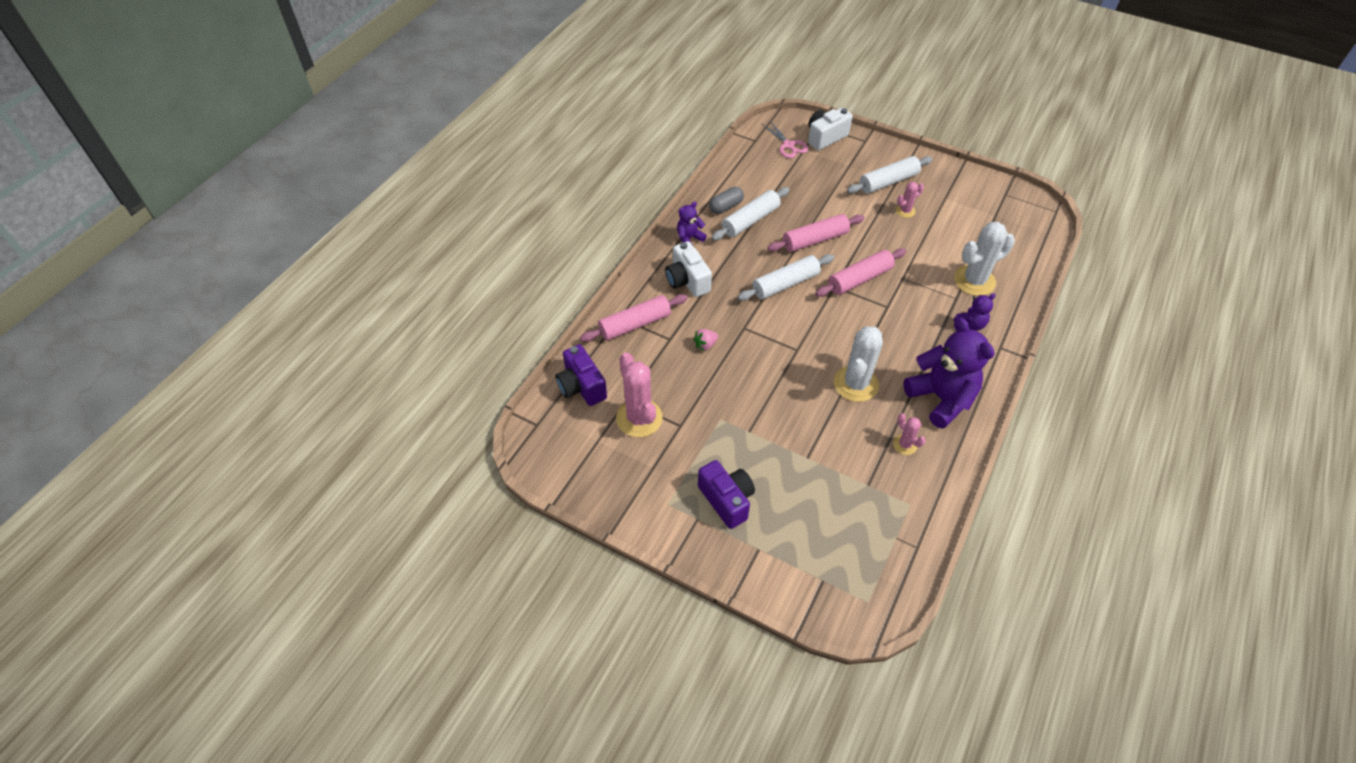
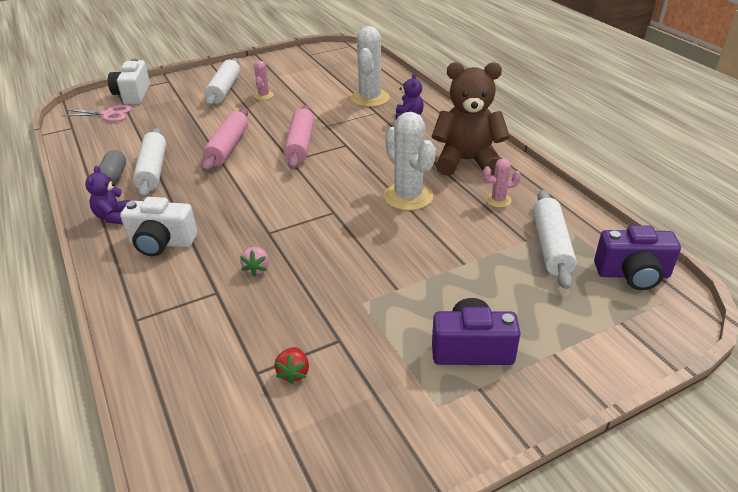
camera: 55 degrees left, 15 degrees down
(581, 386) = (188, 408): purple camera -> purple camera (632, 274)
(635, 324) = (162, 311): pink rolling pin -> none
(639, 418) = (294, 373): pink cactus -> red strawberry
(785, 284) = (252, 184): white rolling pin -> white rolling pin (551, 246)
(941, 398) = (467, 161): purple teddy bear -> brown teddy bear

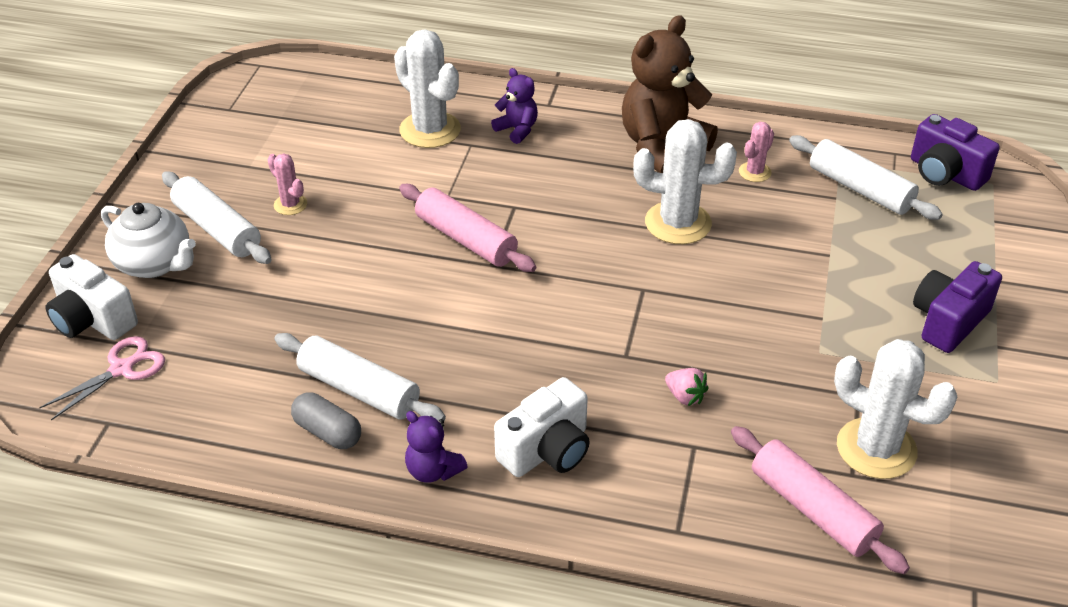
camera: 50 degrees left, 5 degrees up
(184, 89) = (155, 264): none -> white teapot
(228, 147) = (389, 299): pink rolling pin -> pink rolling pin (812, 509)
(294, 373) = (876, 448): red strawberry -> white cactus
(632, 274) = (945, 173): purple camera -> purple camera turned 90 degrees clockwise

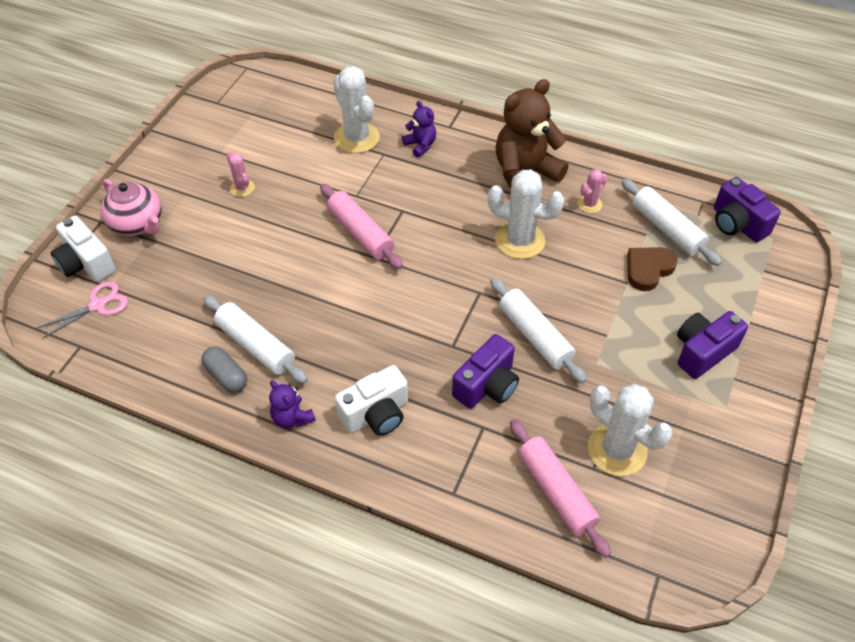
camera: 10 degrees right, 10 degrees up
(155, 264) = (138, 224): white teapot -> pink teapot
(217, 229) = (187, 201): white rolling pin -> white rolling pin (535, 336)
(685, 396) = (487, 385): pink strawberry -> purple camera
(851, 237) = (648, 269): none -> brown heart

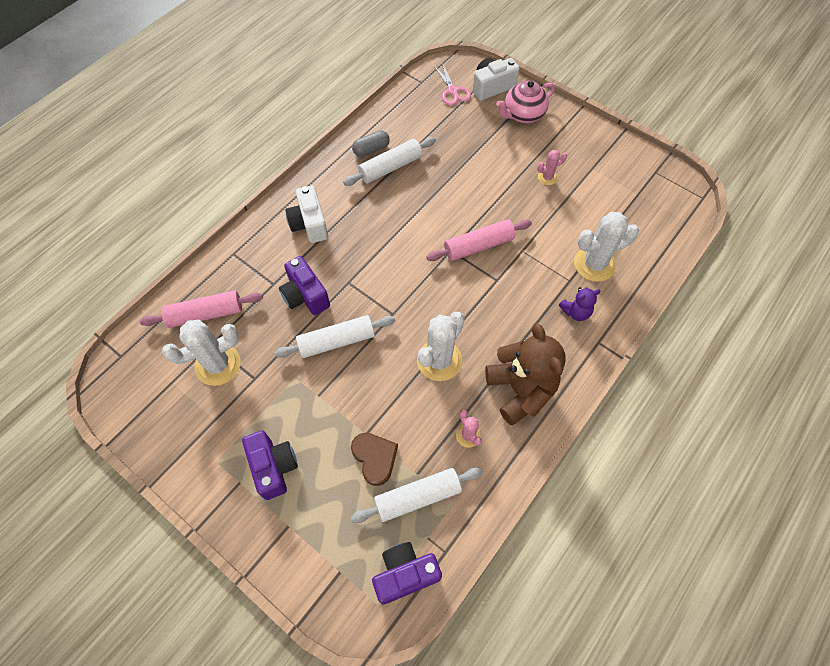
camera: 105 degrees right, 10 degrees up
(292, 418) = (325, 179): purple teddy bear -> none

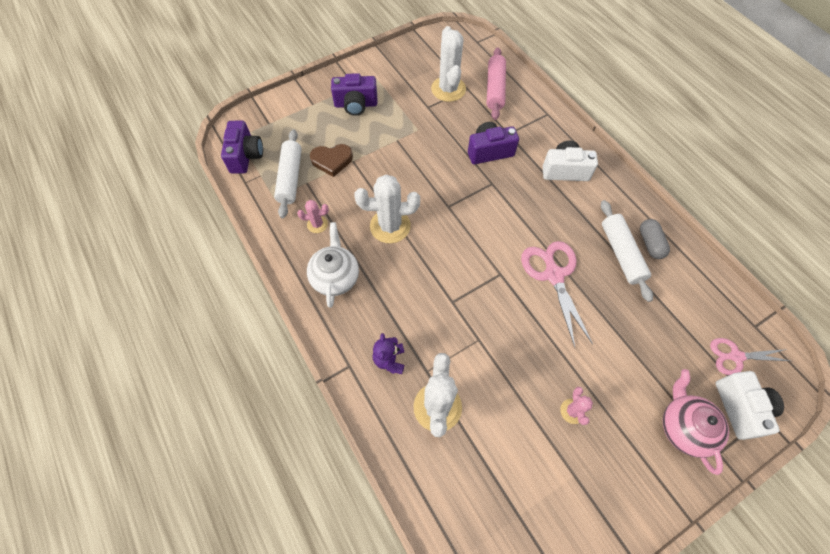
camera: 110 degrees right, 0 degrees up
(337, 341) = (438, 162): white rolling pin -> none
(433, 211) = (553, 274): none -> pink scissors
(439, 360) = (390, 226): white cactus -> white cactus turned 60 degrees counterclockwise
(478, 246) = (498, 300): pink rolling pin -> none
(520, 390) = (335, 277): brown teddy bear -> white teapot

